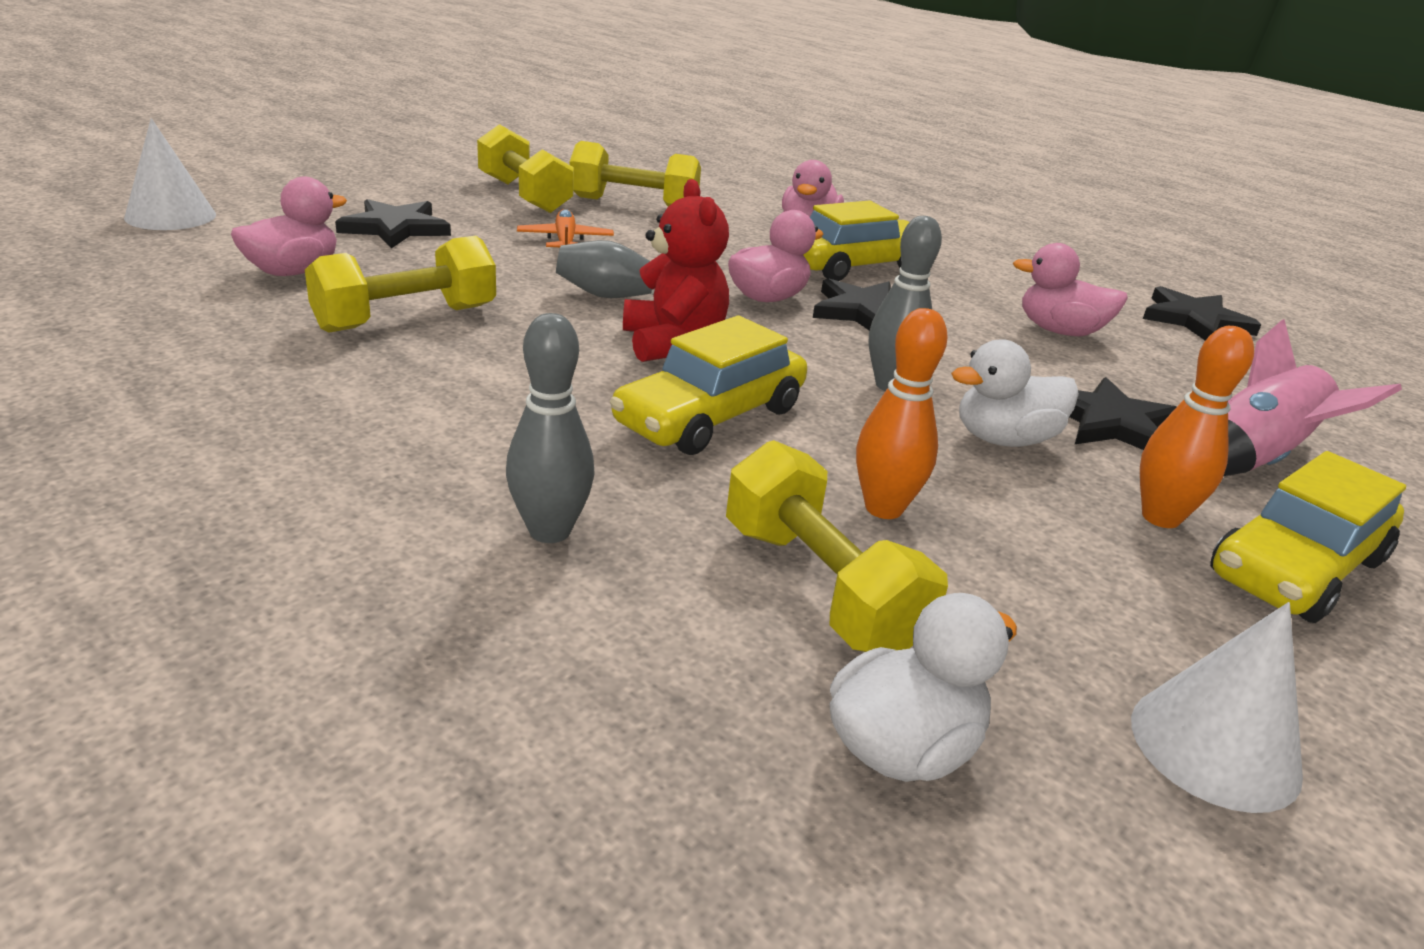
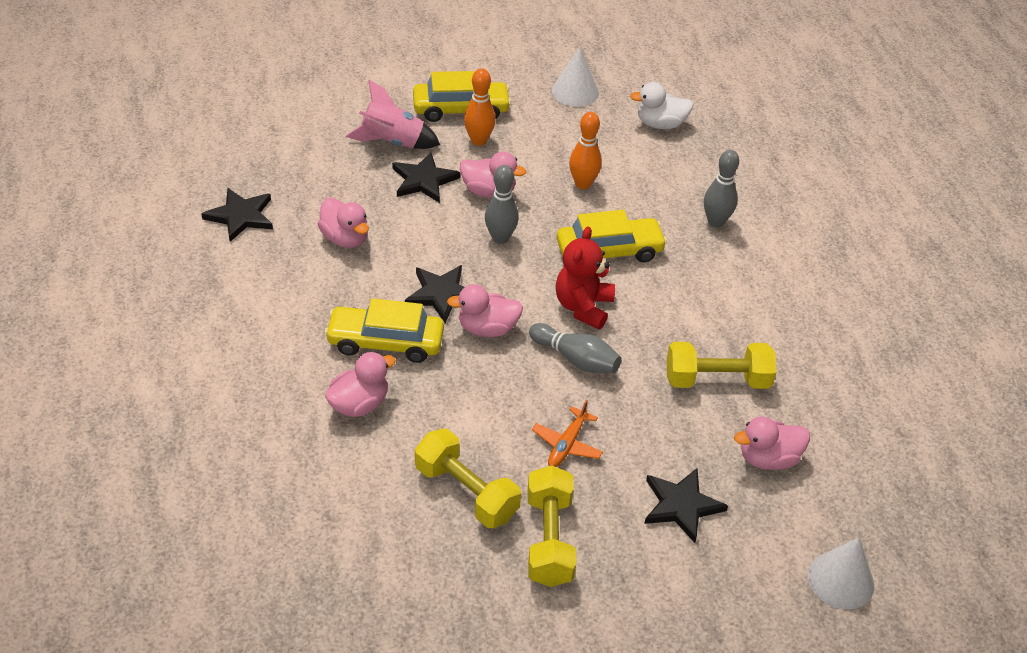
camera: 145 degrees left, 15 degrees up
(820, 587) = (638, 168): yellow dumbbell -> none
(1004, 439) = (488, 191): white duck -> pink duck

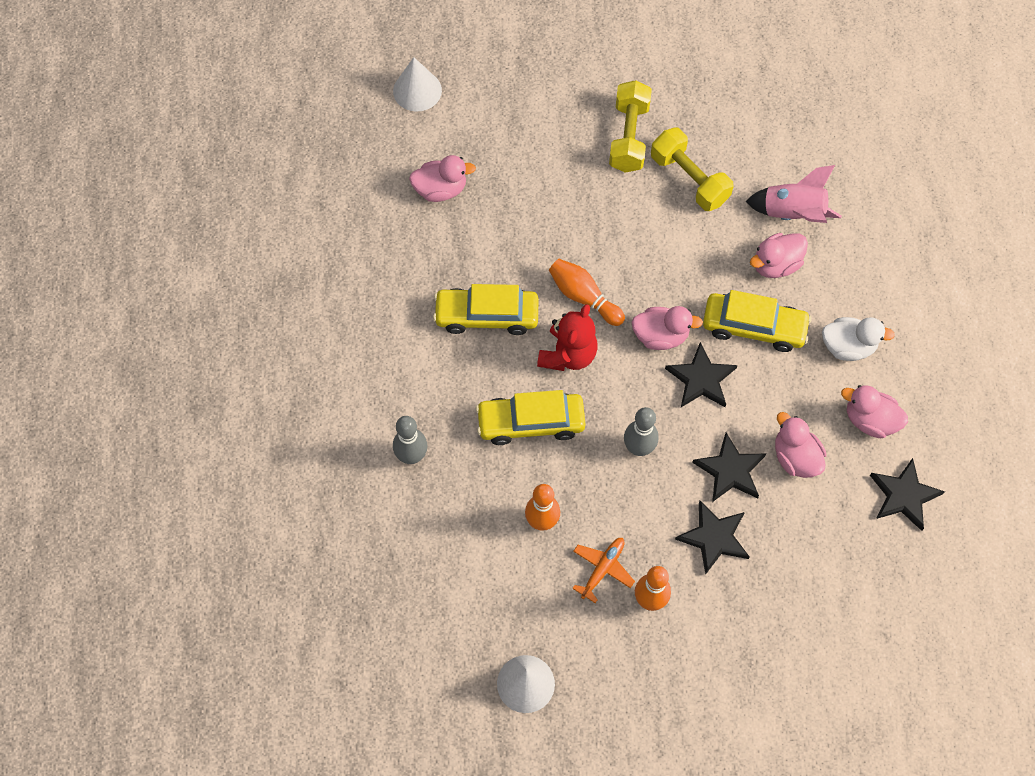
camera: 170 degrees left, 20 degrees up
(393, 142) = (748, 602): pink rocket -> pink rocket (792, 213)
(461, 109) = (667, 657): yellow car -> yellow car (487, 316)
(488, 191) = (645, 516): pink duck -> pink duck (870, 420)
(567, 444) = (603, 214): orange plane -> orange plane (602, 569)
(576, 359) = (584, 297): grey bowling pin -> orange bowling pin
(660, 124) = (434, 616): white duck -> white duck (848, 346)
(681, 506) = (521, 155): black star -> black star (730, 470)
(717, 380) = (462, 266): yellow dumbbell -> none

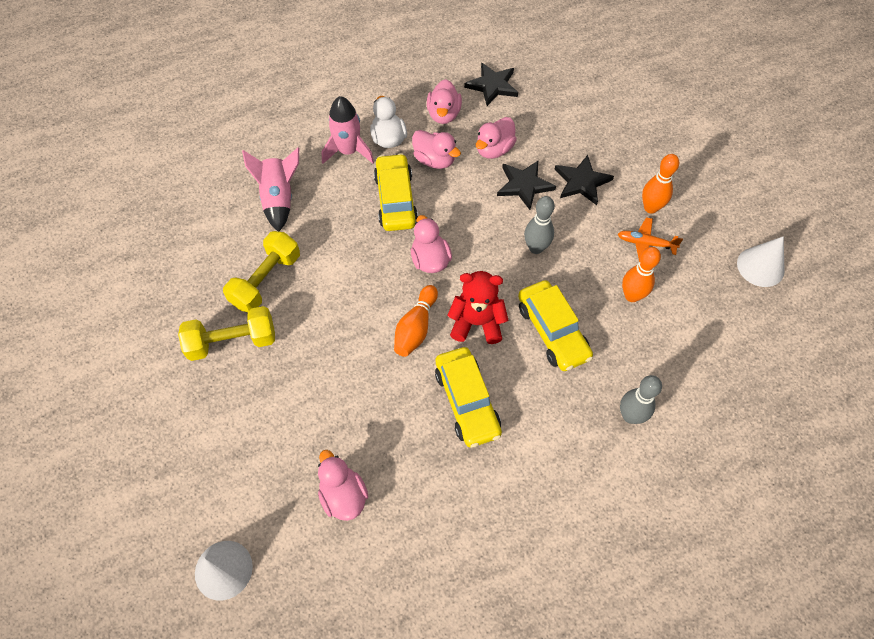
camera: 110 degrees left, 5 degrees down
(701, 379) = (456, 222): black star -> none
(775, 264) = (332, 199): pink duck -> pink duck (434, 160)
(841, 299) = (348, 151): none -> pink rocket

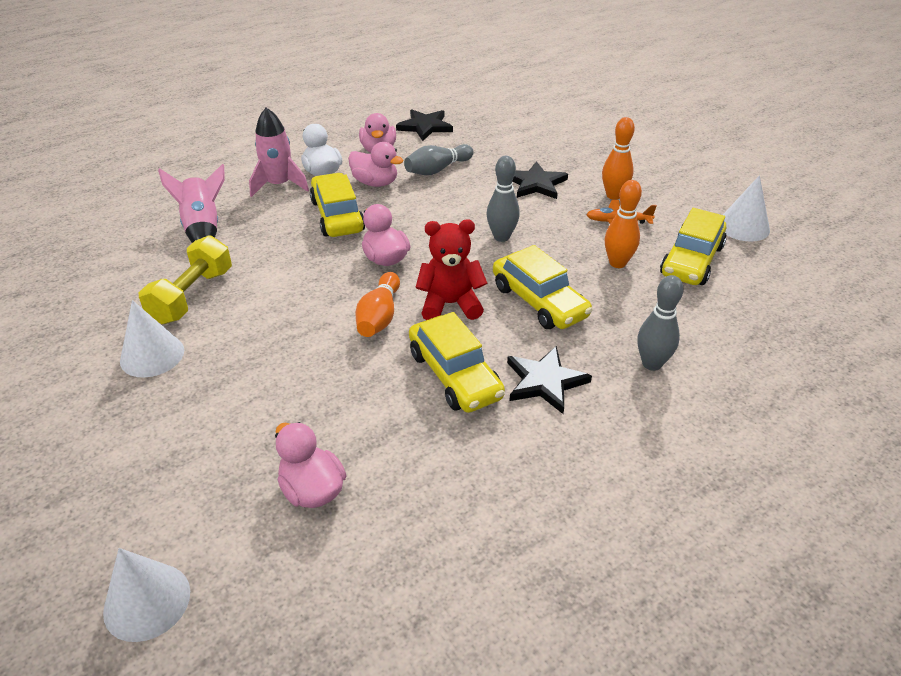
camera: 10 degrees left, 20 degrees down
(232, 342) = (152, 355): yellow dumbbell -> white cone
(494, 149) = (437, 170): pink duck -> grey bowling pin
(524, 185) = (476, 192): black star -> black star (545, 382)
(699, 303) = (691, 261): none -> yellow car

